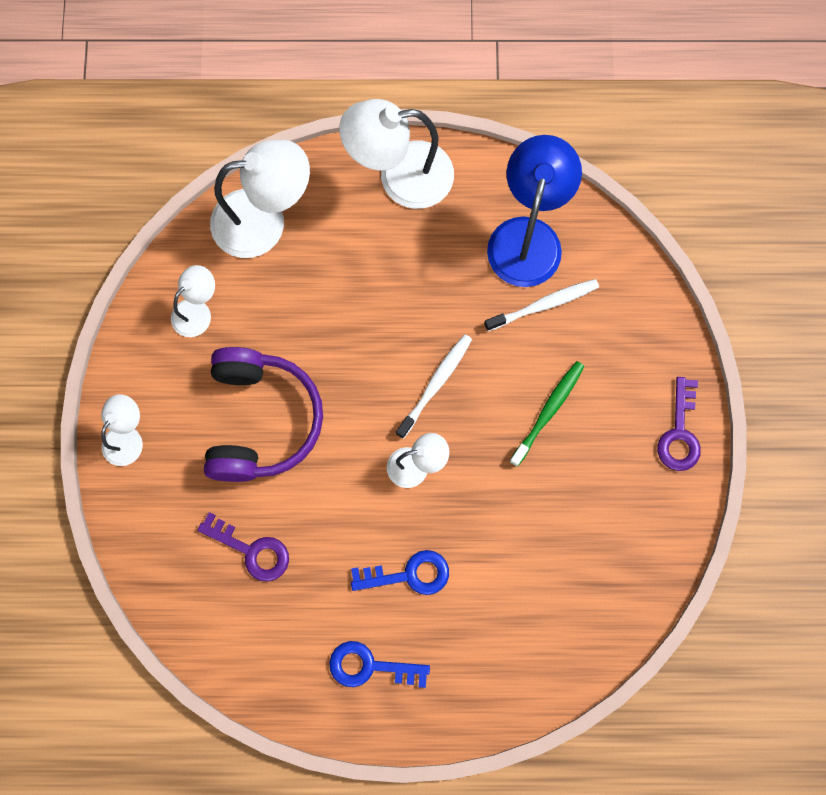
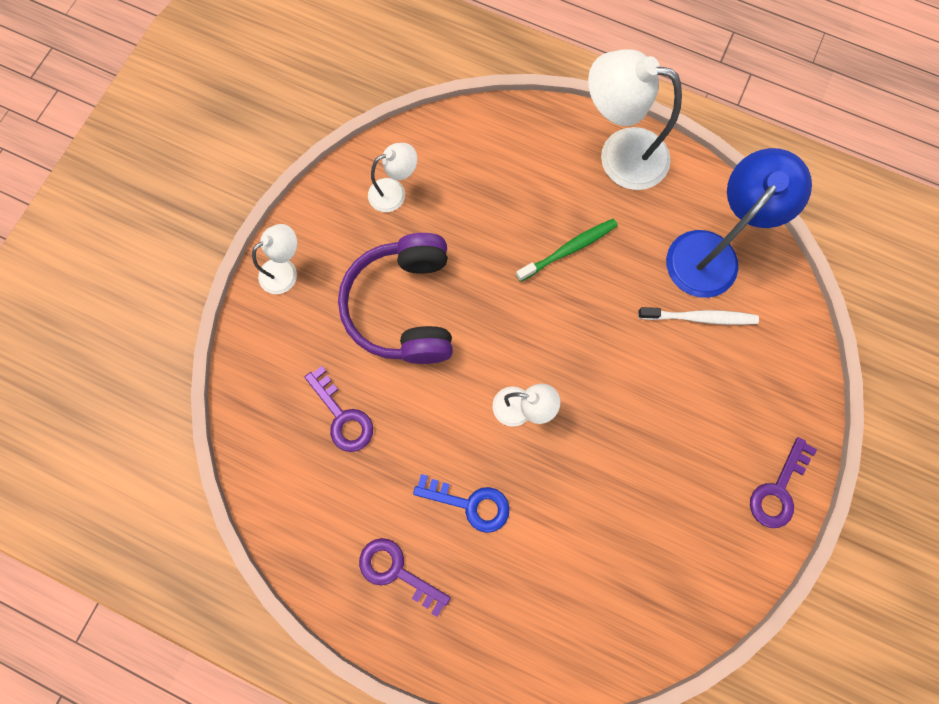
camera: 25 degrees right, 0 degrees up
(260, 420) = (404, 307): purple headphones -> purple headphones turned 150 degrees clockwise
(264, 221) = (486, 142): white lamp -> none
(370, 666) = (397, 571): blue key -> purple key
(436, 384) = (571, 344): white toothbrush -> none
(548, 411) = (663, 414): green toothbrush -> green toothbrush (569, 249)

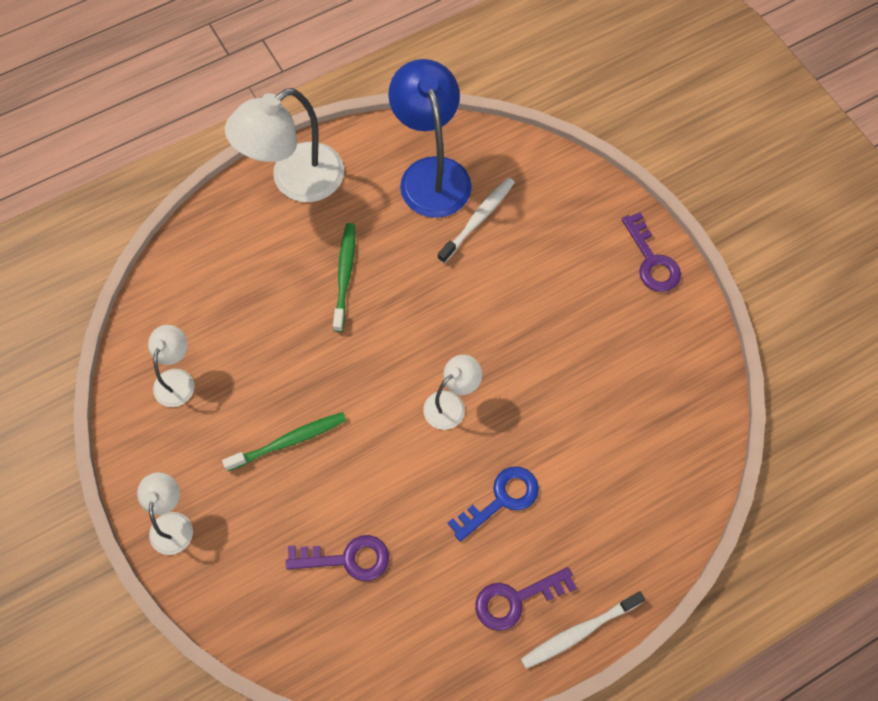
camera: 55 degrees left, 10 degrees down
(403, 641) = (578, 632): none -> white toothbrush
(404, 307) = (289, 441): purple headphones -> green toothbrush

